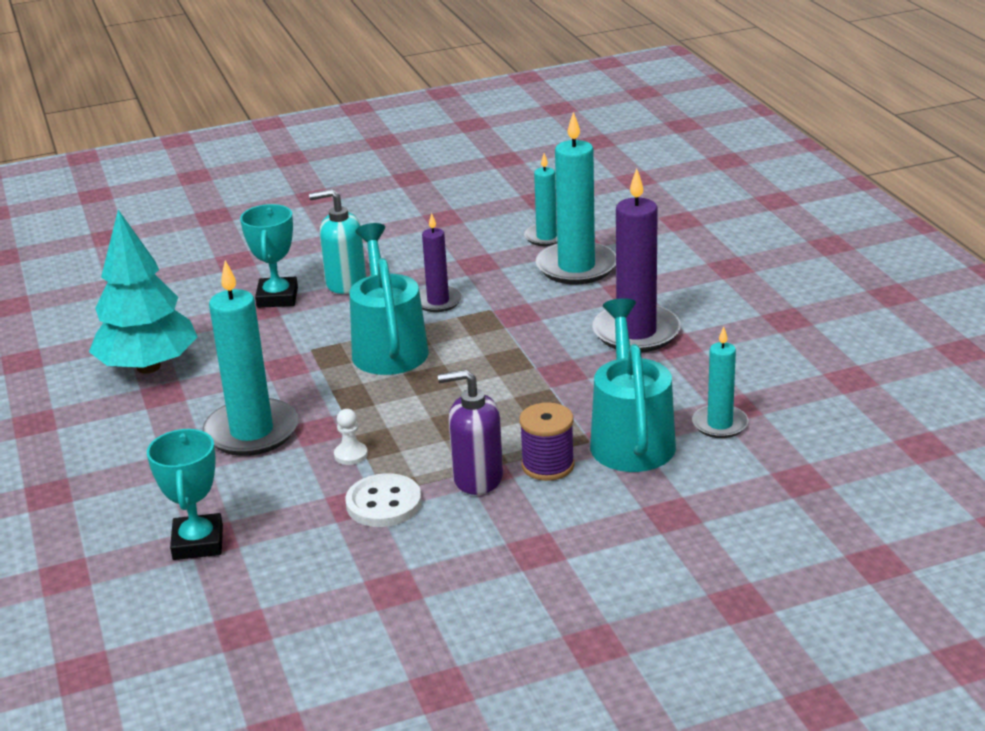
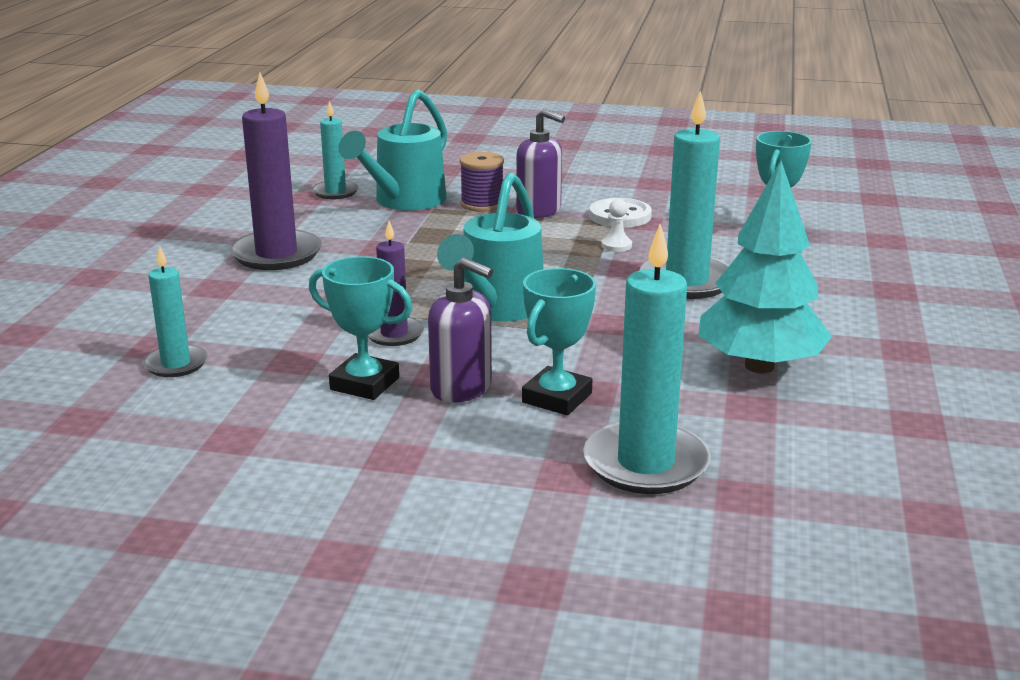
camera: 150 degrees left, 5 degrees down
(345, 283) = (461, 388): turquoise soap dispenser -> purple soap dispenser
(411, 265) = (364, 384): none -> turquoise trophy
(576, 267) = (213, 321): turquoise candle -> turquoise candle (645, 463)

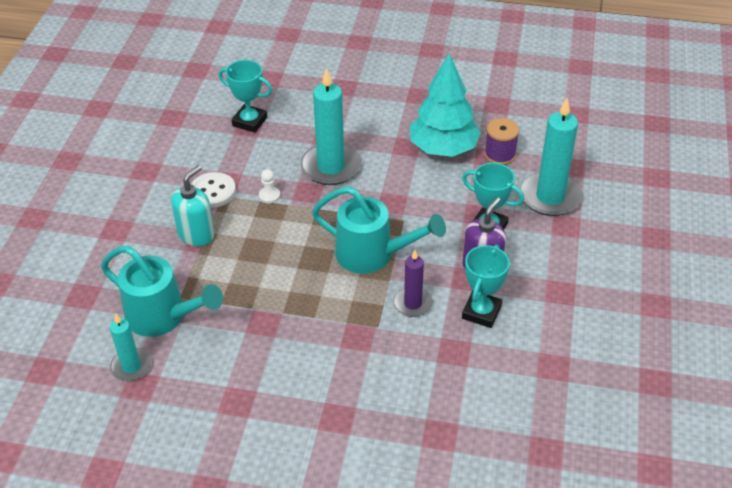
camera: 90 degrees left, 20 degrees up
(176, 364) = (465, 415): turquoise candle -> none
(276, 254) = (273, 388): purple candle -> none
(482, 204) = (177, 267): purple spool -> purple spool (500, 155)
(539, 211) = (196, 234): purple soap dispenser -> turquoise soap dispenser

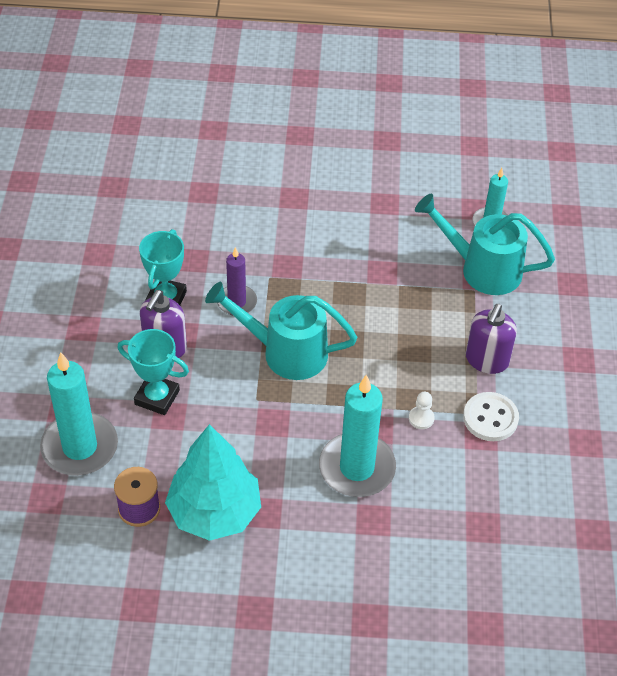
camera: 170 degrees right, 5 degrees up
(196, 234) = (486, 360): turquoise soap dispenser -> purple soap dispenser
(250, 121) = (484, 536): turquoise trophy -> none

